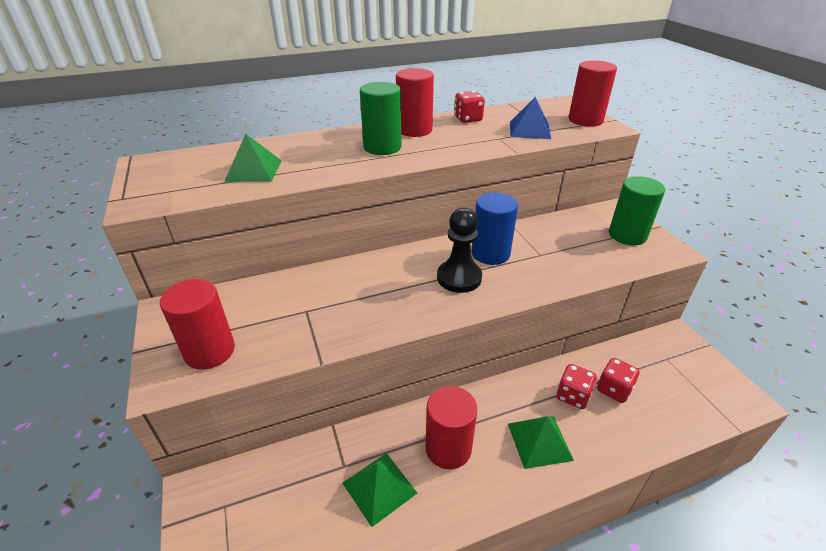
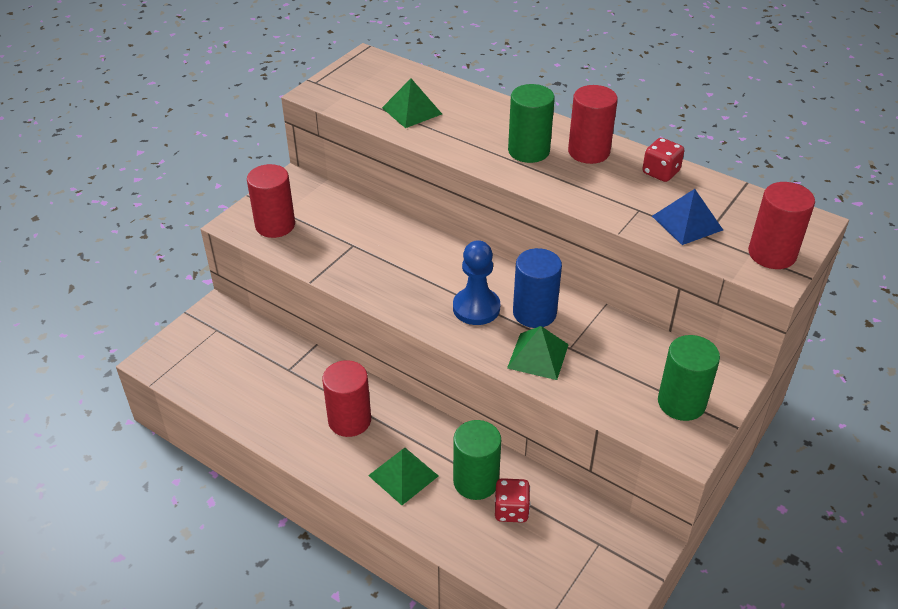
camera: 55 degrees right, 5 degrees up
(379, 487) = (286, 398): green pyramid -> green pyramid (538, 356)
(459, 278) = (476, 308): black pawn -> blue pawn
(573, 396) = (476, 481): red dice -> green cylinder

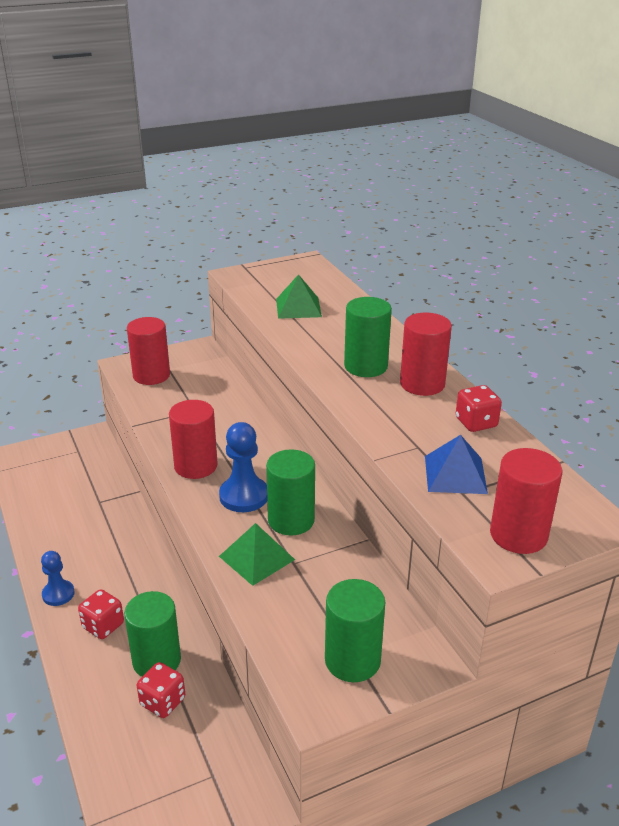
camera: 30 degrees right, 10 degrees down
(336, 468) = (58, 594): none -> blue pawn
(349, 420) = (105, 561): red cylinder -> red cylinder (196, 466)
(403, 475) = (103, 626): green pyramid -> red dice
(534, 313) = (291, 520): blue cylinder -> green cylinder

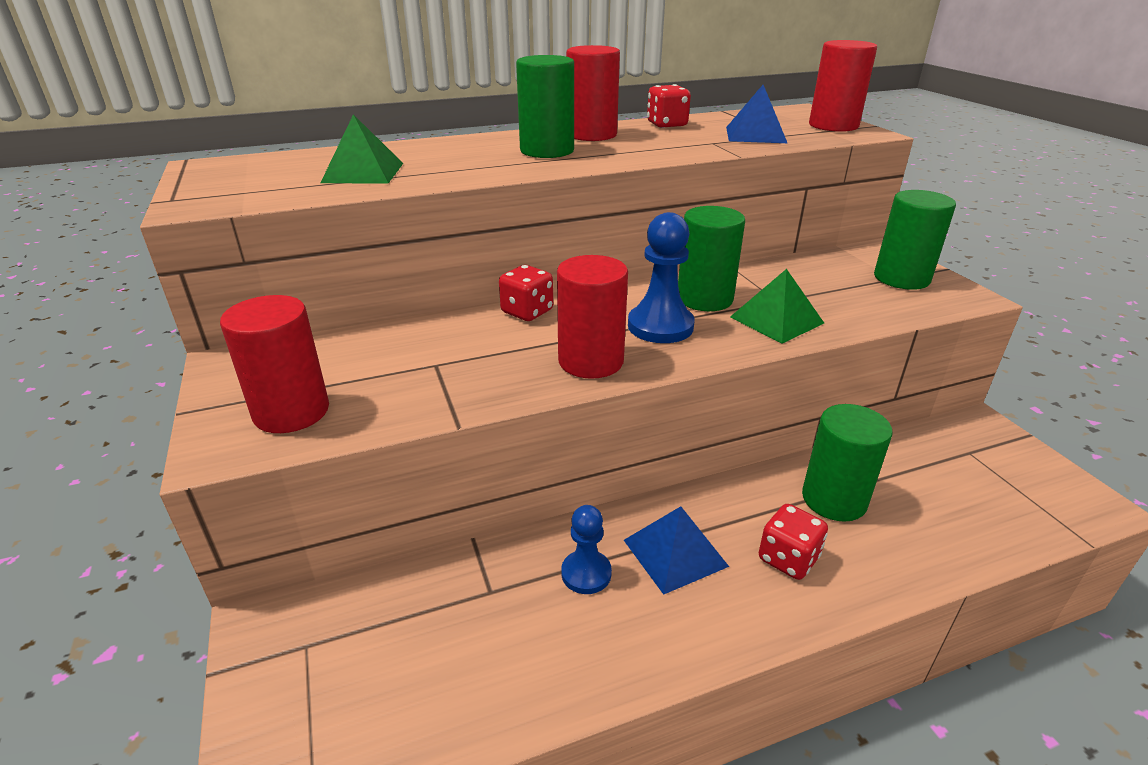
camera: 85 degrees left, 0 degrees up
(58, 594) = (731, 625): blue pawn -> blue pawn (586, 573)
(116, 572) = (675, 552): none -> blue pyramid
(162, 702) = (894, 492): red dice -> red dice (527, 312)

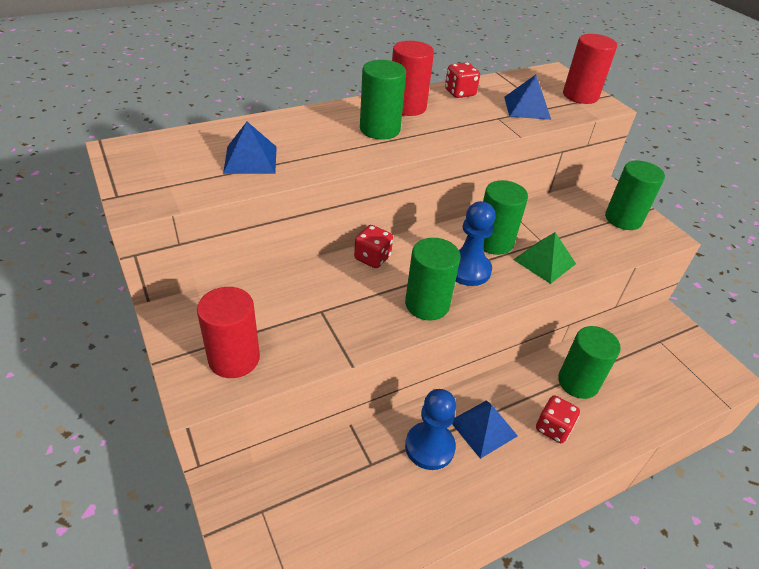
camera: 10 degrees left, 10 degrees up
(363, 172) = (250, 159): green pyramid -> blue pyramid
(586, 573) = (429, 447): blue pawn -> blue pawn, size x1.54
(591, 361) = (427, 304): red cylinder -> green cylinder

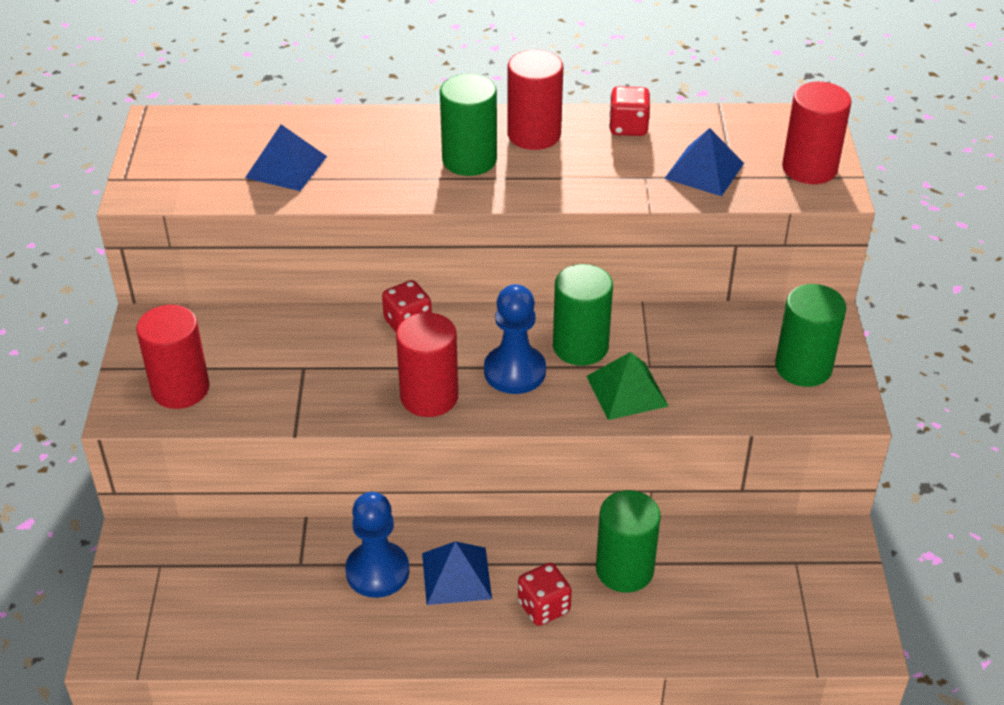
camera: 30 degrees right, 0 degrees up
(427, 304) = (429, 397): green cylinder -> red cylinder

